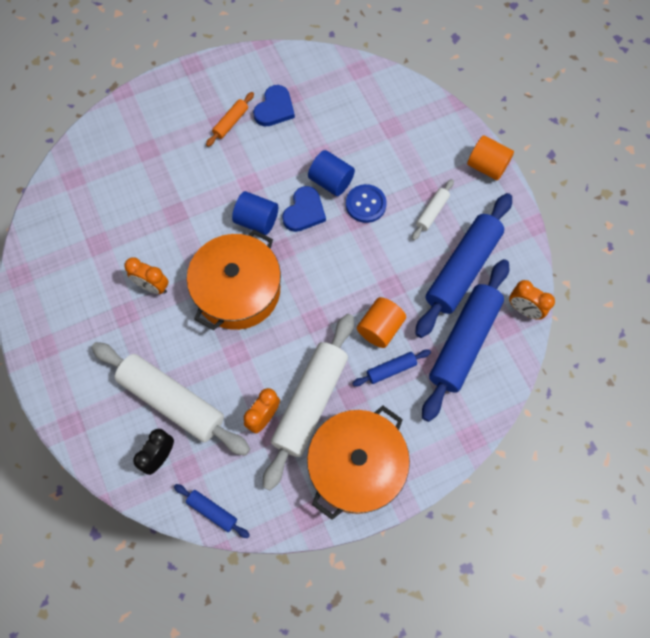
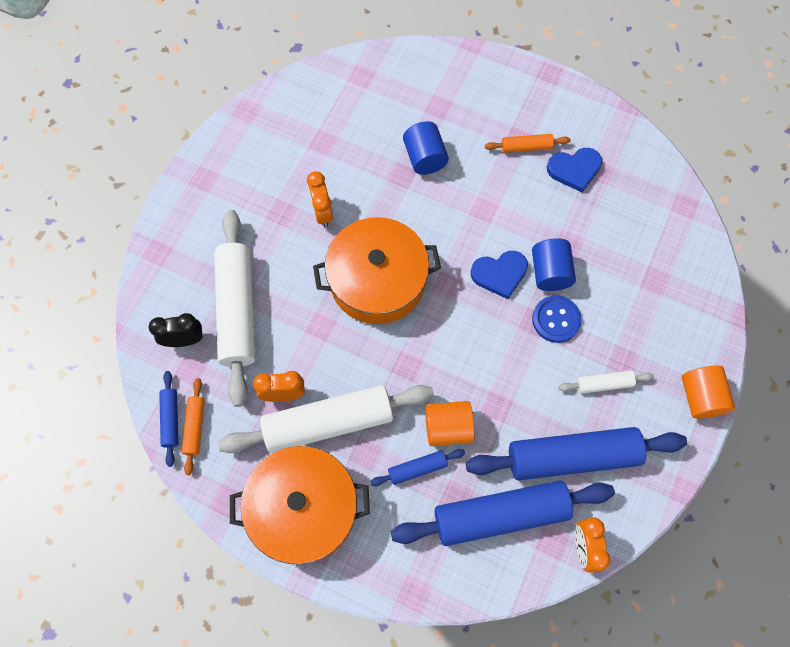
camera: 50 degrees right, 0 degrees up
(233, 498) = (195, 427): none -> orange rolling pin
(256, 220) = (455, 243): blue cylinder -> blue cylinder (425, 158)
(391, 369) = (417, 468): blue rolling pin -> blue rolling pin turned 45 degrees counterclockwise

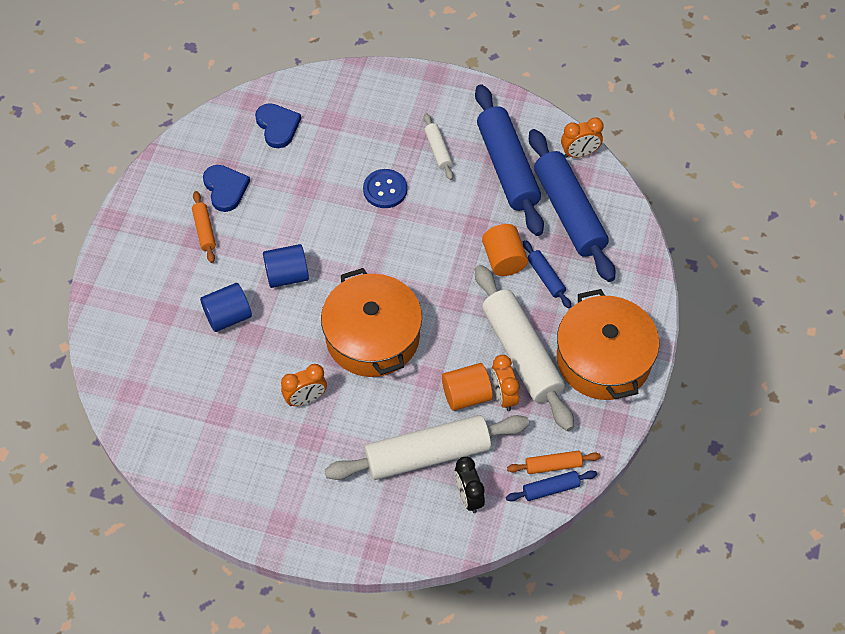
camera: 100 degrees left, 10 degrees down
(499, 274) = (347, 237): blue heart -> blue heart (277, 126)
(550, 272) = (339, 198): blue cylinder -> blue cylinder (287, 275)
(700, 397) = (435, 84): orange cylinder -> orange cylinder (466, 395)

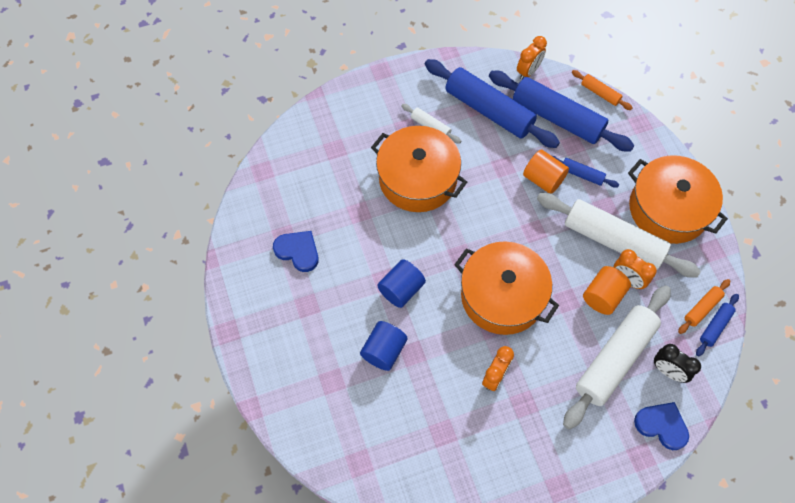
camera: 35 degrees left, 5 degrees up
(204, 230) = (309, 294): orange rolling pin -> orange rolling pin (600, 93)
(277, 126) = (298, 178): blue heart -> blue heart (662, 425)
(385, 190) = (417, 179): blue button -> orange pot

